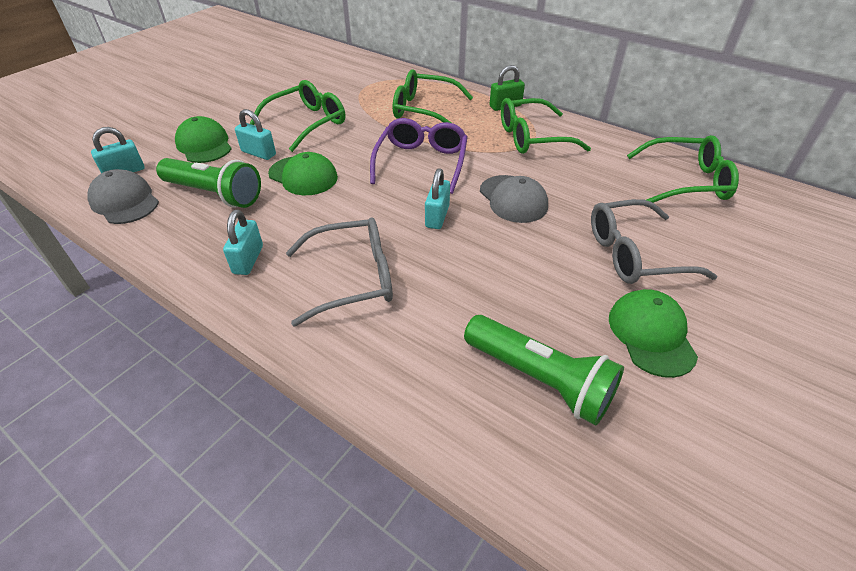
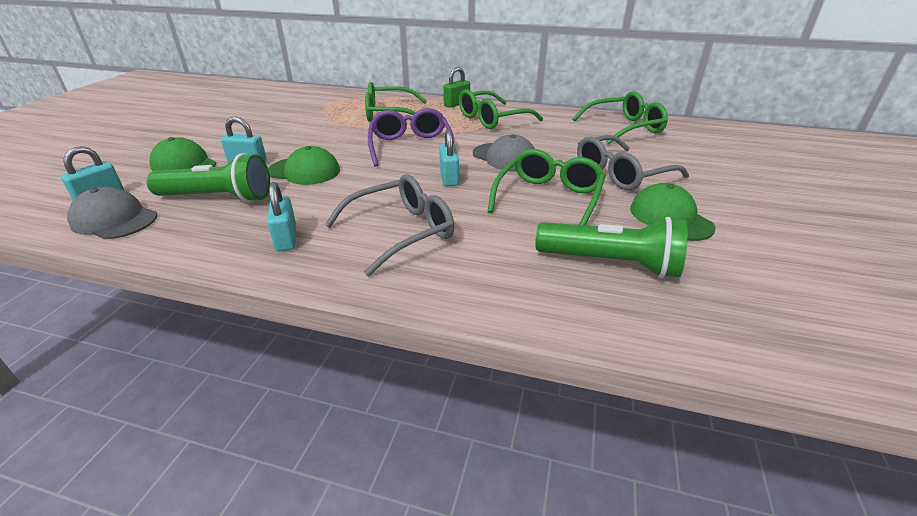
camera: 20 degrees left, 10 degrees down
(307, 123) = (284, 136): green glasses -> green glasses (548, 198)

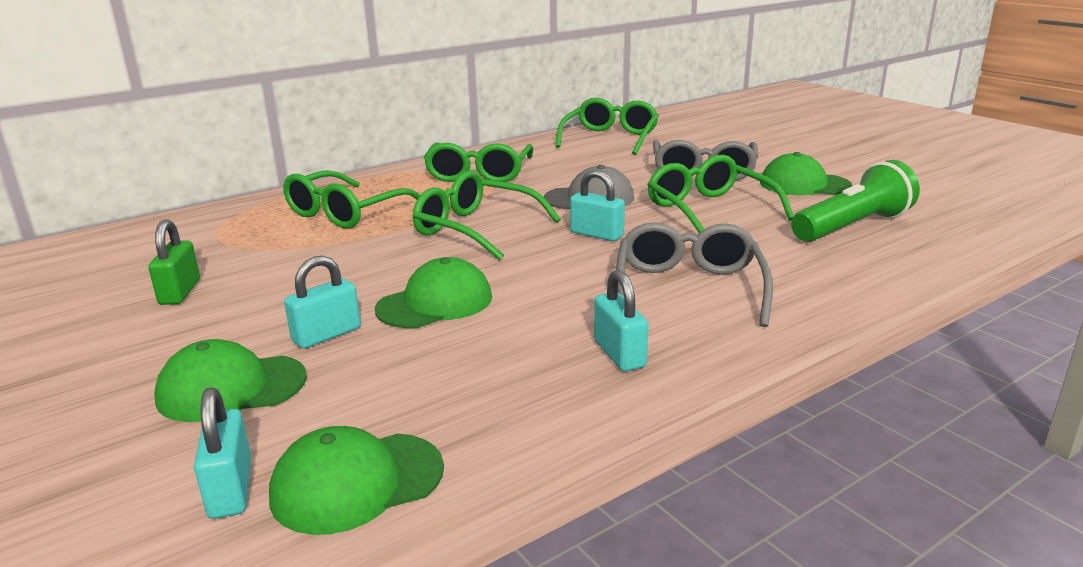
camera: 50 degrees left, 10 degrees down
(114, 220) = (357, 482): grey cap -> green cap
(218, 198) = (420, 378): green flashlight -> none
(286, 238) = (619, 354): turquoise padlock -> turquoise padlock turned 45 degrees clockwise
(410, 146) = (476, 229): purple glasses -> green glasses
(456, 104) = (395, 174): green padlock -> green padlock (180, 292)

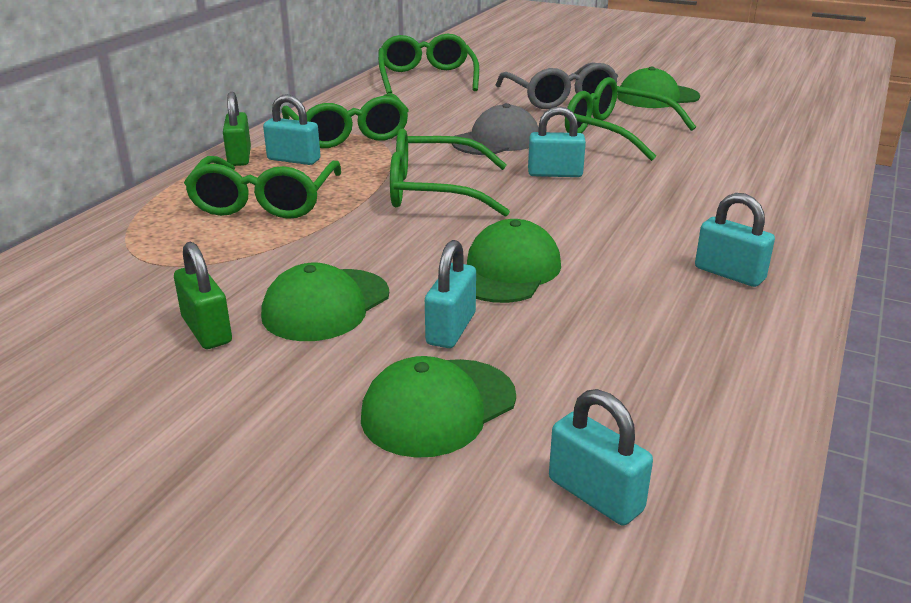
camera: 30 degrees left, 5 degrees up
(357, 482) = (693, 446): green cap -> green cap (326, 305)
(378, 178) = (239, 157): none -> green padlock
(411, 186) = (294, 160): none -> turquoise padlock
(689, 289) = (700, 206): grey glasses -> none
(852, 226) = (742, 127): green flashlight -> none

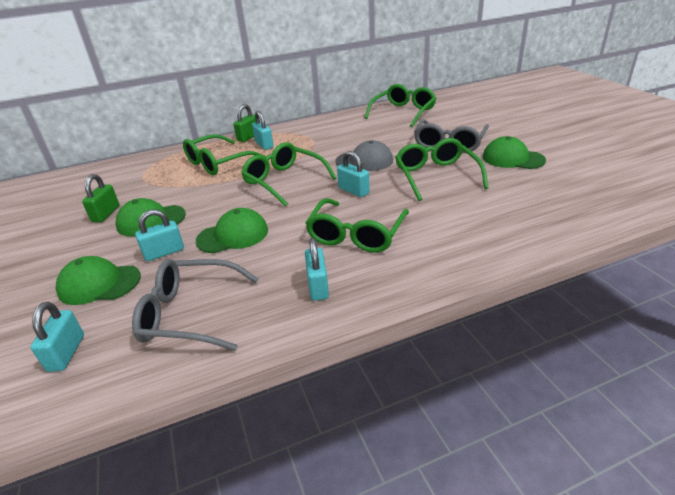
camera: 45 degrees right, 5 degrees up
(348, 134) = (308, 137): green glasses -> green glasses (356, 235)
(654, 366) = (190, 313): none -> grey glasses

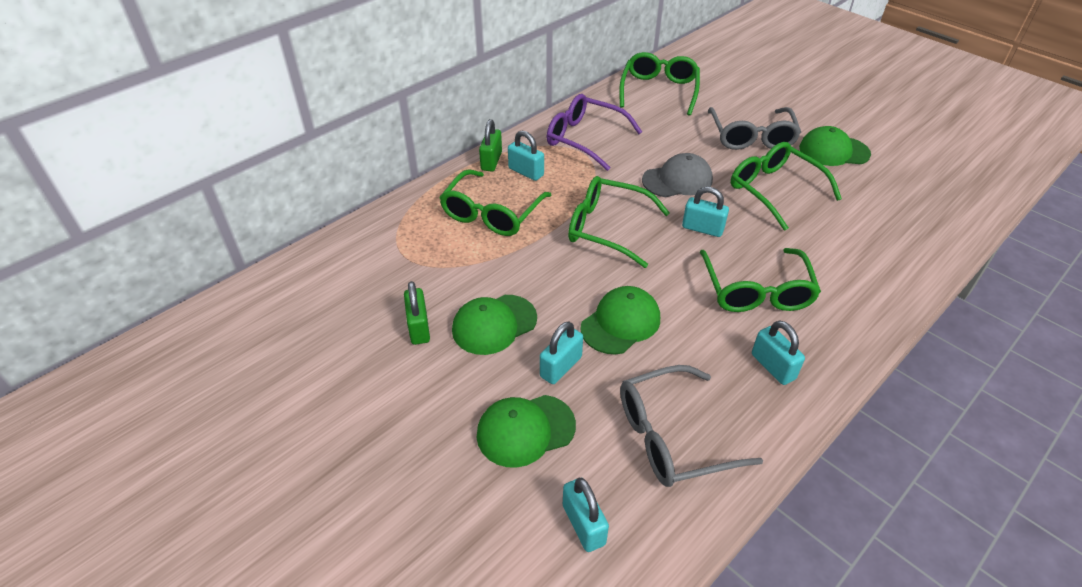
camera: 25 degrees left, 10 degrees up
(322, 132) = (585, 139): none -> purple glasses

